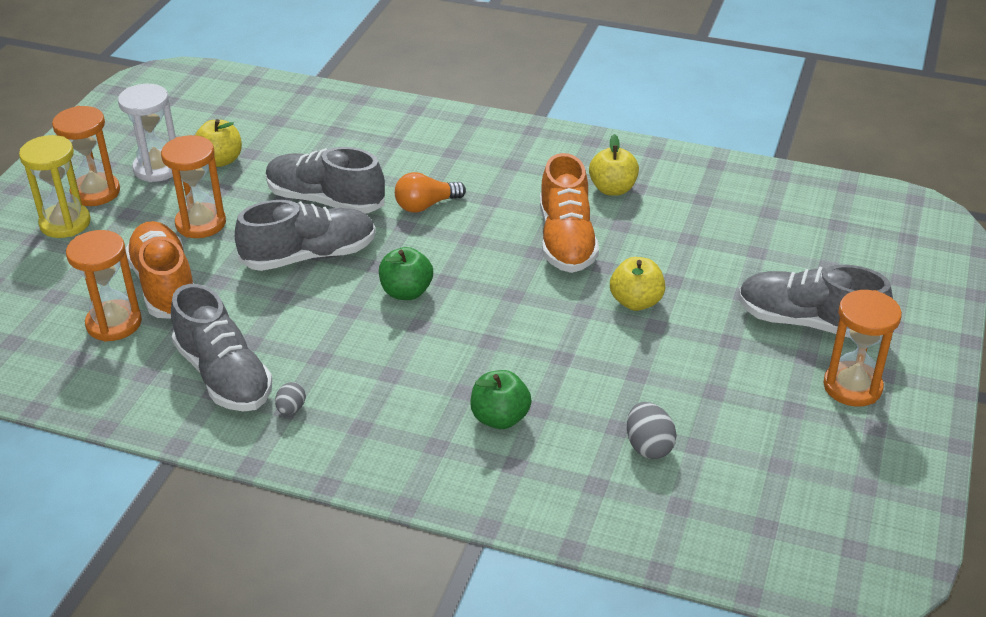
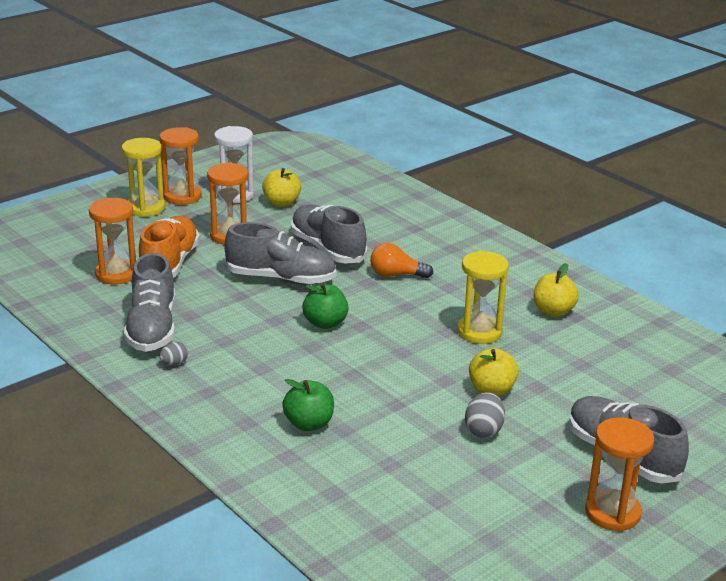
camera: 30 degrees right, 10 degrees down
(566, 240) = (479, 332): orange shoe -> yellow hourglass
(649, 446) = (400, 485): grey egg -> grey egg (484, 430)

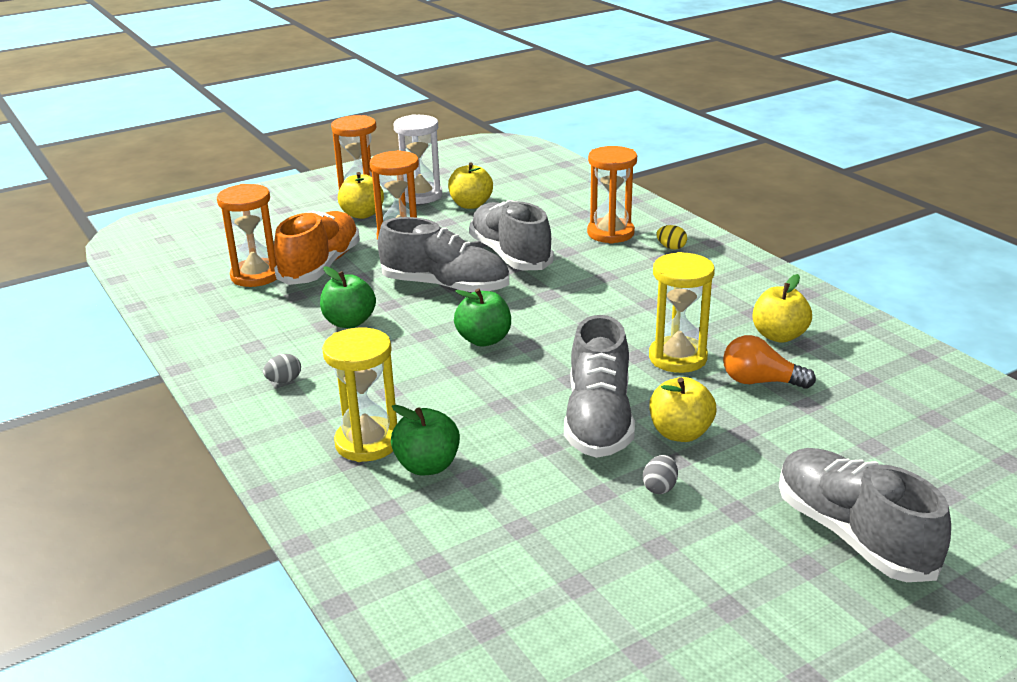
camera: 10 degrees right, 0 degrees up
(146, 208) = (316, 207): yellow hourglass -> yellow hourglass (367, 443)
(152, 328) = (273, 338): grey shoe -> grey shoe (598, 420)
(189, 214) = (362, 214): none -> yellow apple
(211, 312) = (349, 322): none -> green apple
(396, 275) = (586, 287): orange light bulb -> orange light bulb (760, 382)
(458, 238) = (671, 247): none -> yellow egg
(484, 430) = (660, 487): grey egg -> grey egg, size x0.63
(612, 513) = (829, 622): orange hourglass -> orange hourglass (610, 233)

